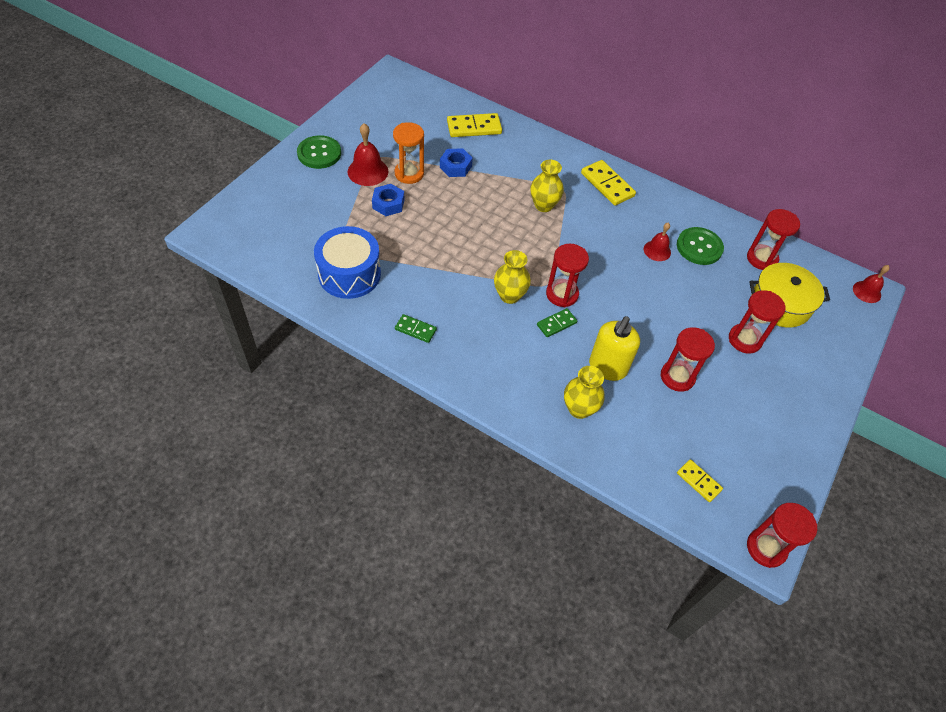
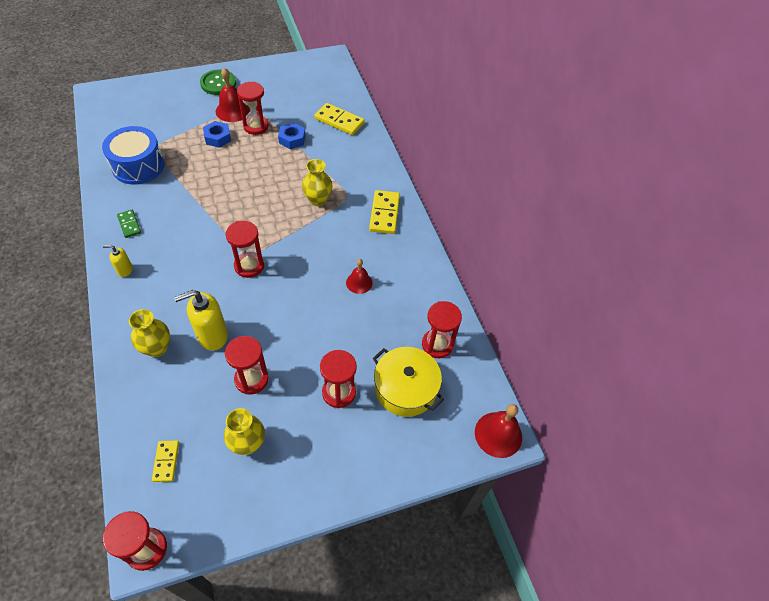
camera: 40 degrees right, 0 degrees up
(409, 173) = (256, 126): orange hourglass -> red hourglass
(466, 369) = (125, 270): none -> yellow soap dispenser
(509, 296) = (214, 243): yellow vase -> yellow vase (248, 443)
(556, 324) = (219, 282): green domino -> none
(699, 247) = (396, 302): green button -> none
(866, 292) = (498, 434): red bell -> red bell, size x1.56

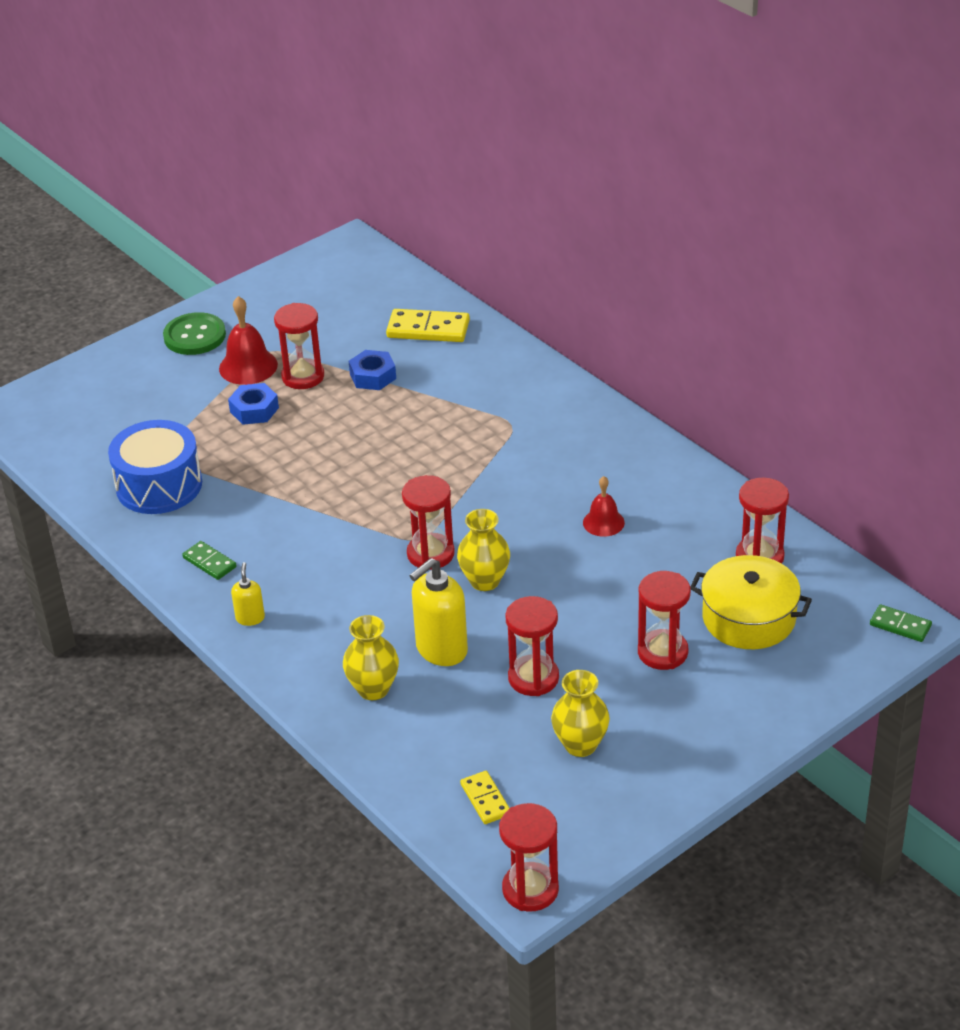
camera: 15 degrees left, 15 degrees down
(125, 270) = (250, 618): yellow soap dispenser -> yellow soap dispenser turned 105 degrees clockwise
(318, 200) = (471, 442): yellow vase -> yellow vase (485, 581)
(384, 213) = (581, 428): yellow domino -> none
(498, 434) = (900, 625): red bell -> green domino

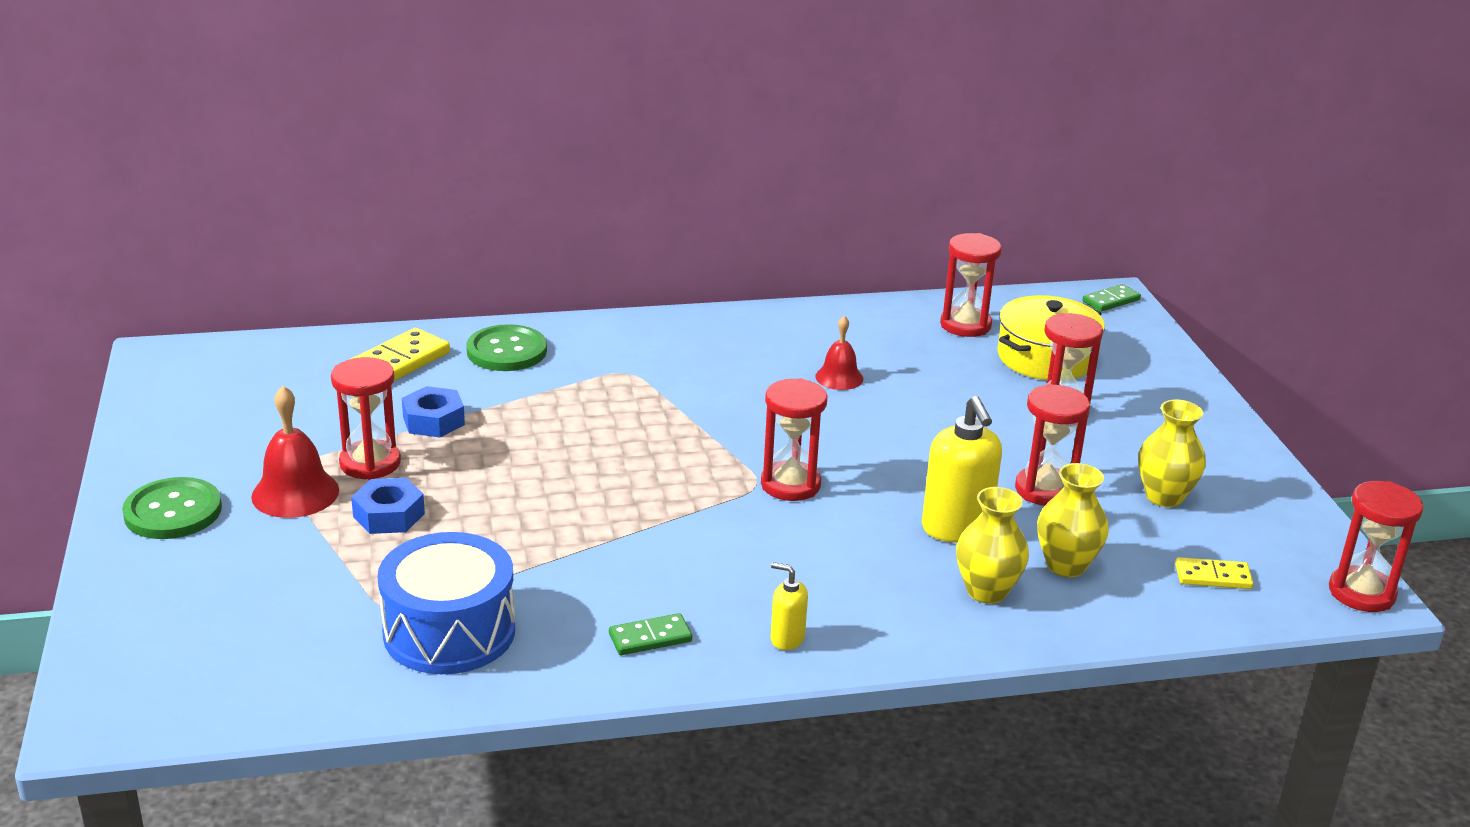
camera: 65 degrees left, 10 degrees down
(485, 581) = (867, 468): yellow vase -> yellow vase (1066, 565)
(489, 363) = (506, 351): none -> green button

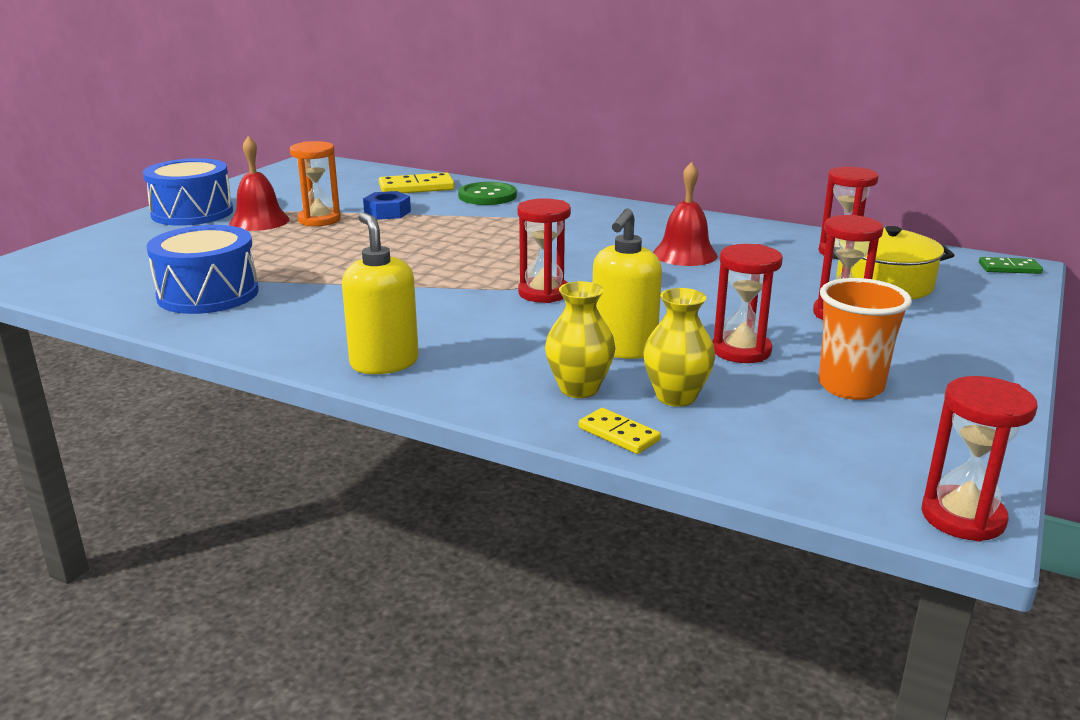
camera: 40 degrees right, 5 degrees down
(173, 511) = (192, 213): green button -> blue drum
(370, 463) = (319, 220): red hourglass -> orange hourglass
(389, 515) = (283, 241): blue nut -> none
(650, 638) = (304, 333): green domino -> none
(787, 639) = (384, 363): yellow soap dispenser -> yellow soap dispenser, size x1.92
(839, 377) = (685, 254): red bell -> red bell, size x1.56
(1164, 497) = (850, 387): yellow vase -> orange cup
(1213, 577) = (807, 449): yellow domino -> yellow domino (618, 434)

